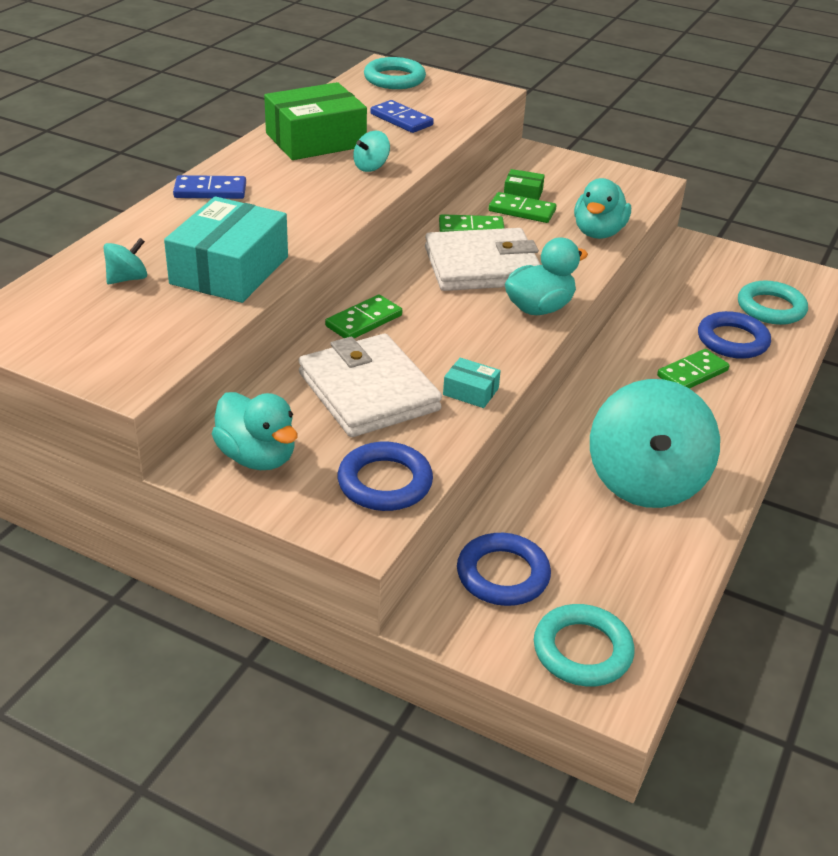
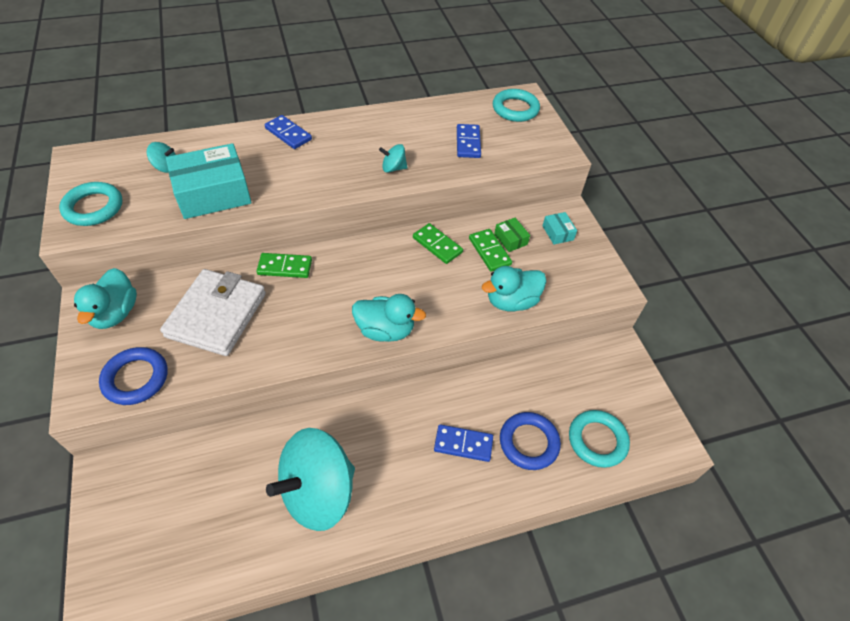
camera: 45 degrees right, 15 degrees up
(315, 140) = (395, 130): green box -> none
(470, 391) = (260, 357): turquoise box -> turquoise box (557, 233)
(482, 266) = (401, 276): white wallet -> none
(503, 575) = (165, 477): blue ring -> none
(582, 650) = (127, 561): turquoise ring -> turquoise ring (93, 207)
(692, 373) = (463, 444): green domino -> blue domino

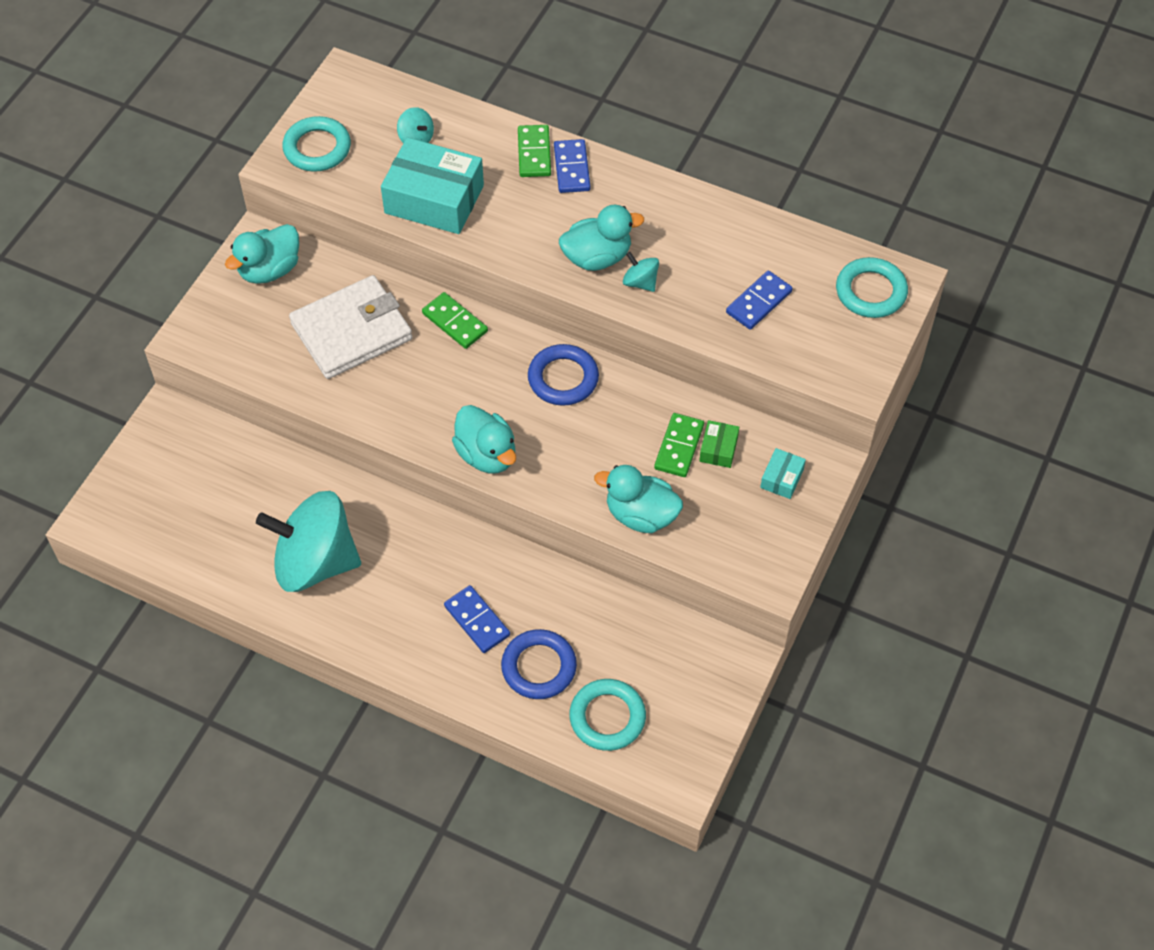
camera: 45 degrees right, 5 degrees up
(136, 378) = (240, 347): blue ring -> blue ring (563, 378)
(354, 169) = (597, 257): none -> turquoise duck
(437, 245) = (630, 401): green domino -> green domino (534, 153)

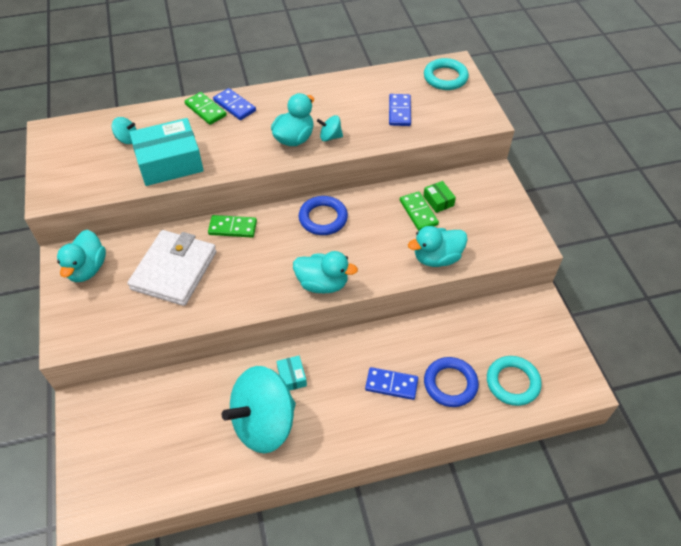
camera: 40 degrees left, 5 degrees down
(317, 148) = (67, 176): turquoise ring -> none
(782, 478) = (483, 194): turquoise box -> turquoise box (292, 377)

